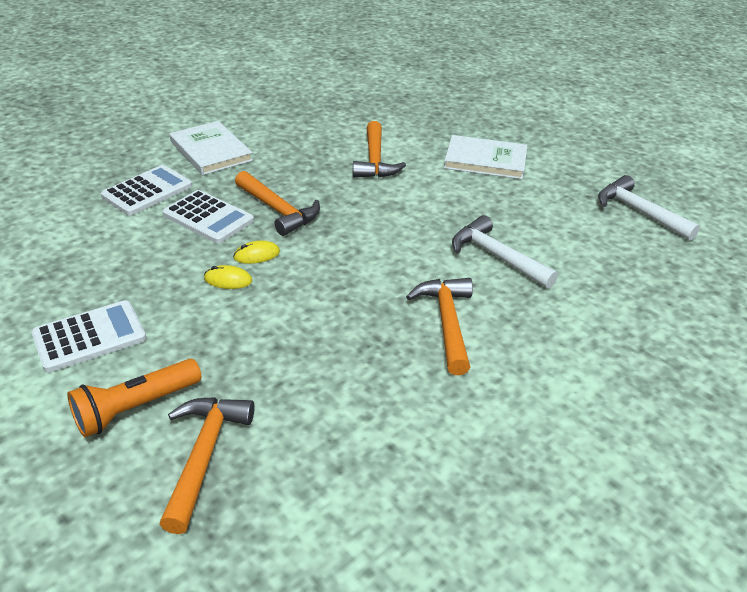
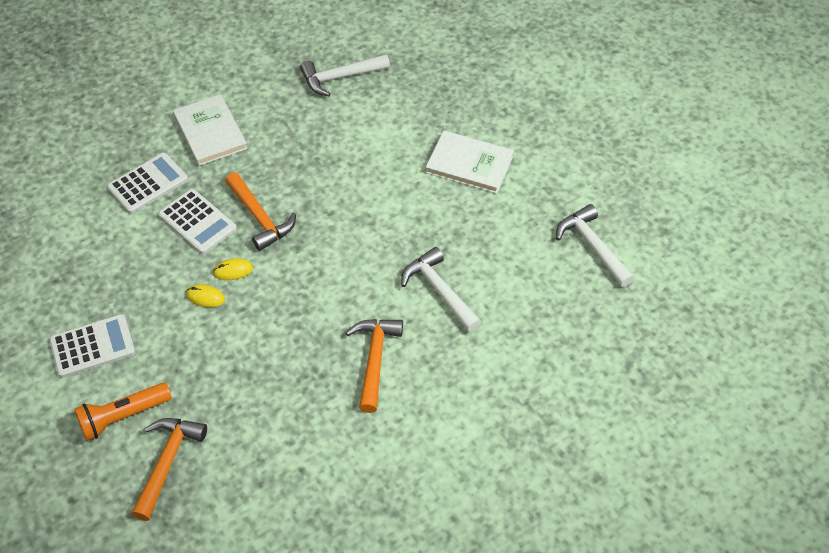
camera: 10 degrees right, 15 degrees up
(335, 110) = (340, 78): none -> white hammer
(375, 160) = (362, 157): orange hammer -> none

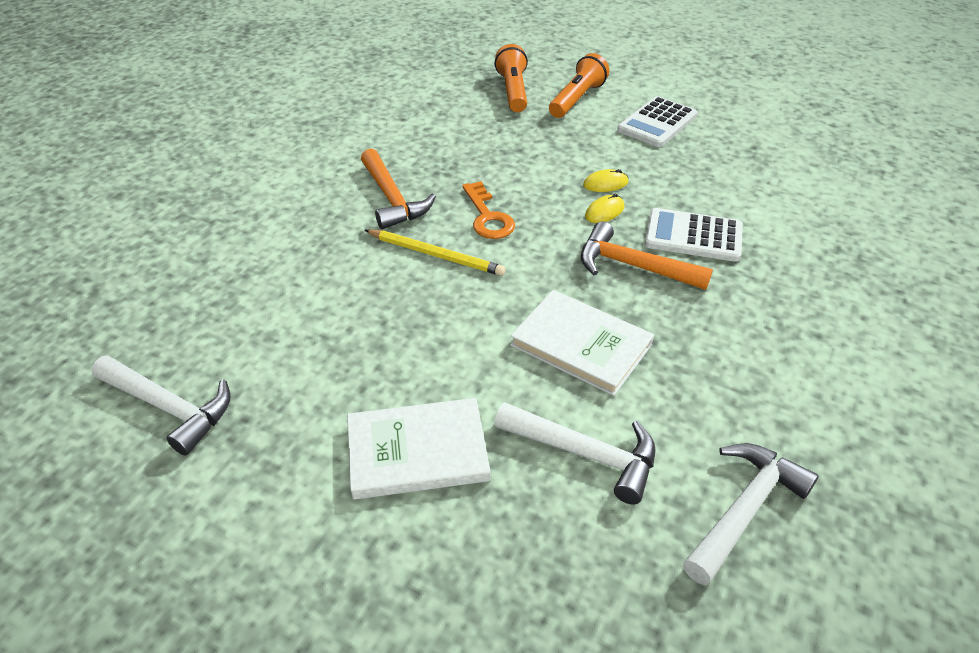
camera: 150 degrees right, 10 degrees down
(148, 184) = (794, 248): white calculator -> none
(167, 462) = (513, 91): orange hammer -> orange flashlight
(210, 132) = (810, 332): white book -> white book (581, 345)
(317, 305) = (488, 217): none -> orange key
(378, 287) = (436, 255): none -> yellow pencil
(439, 290) = (362, 277): white hammer -> white hammer (586, 454)

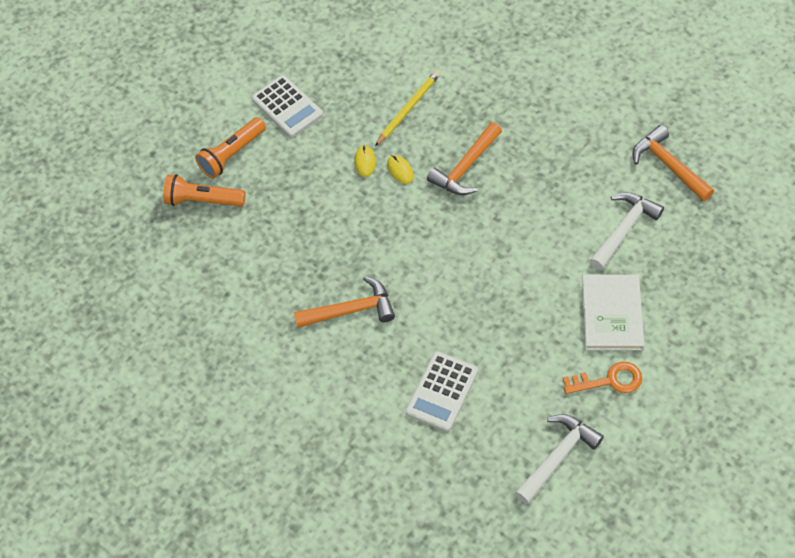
camera: 75 degrees left, 15 degrees up
(436, 255) = (429, 286): yellow pencil -> yellow pencil (408, 109)
(488, 217) = (390, 246): orange key -> orange key (609, 380)
(577, 99) = (232, 154): orange flashlight -> orange flashlight turned 90 degrees counterclockwise
(581, 345) = (537, 213): white book -> none
(693, 236) = (440, 124): white calculator -> white calculator (442, 391)
(744, 509) = (668, 165): white hammer -> orange hammer

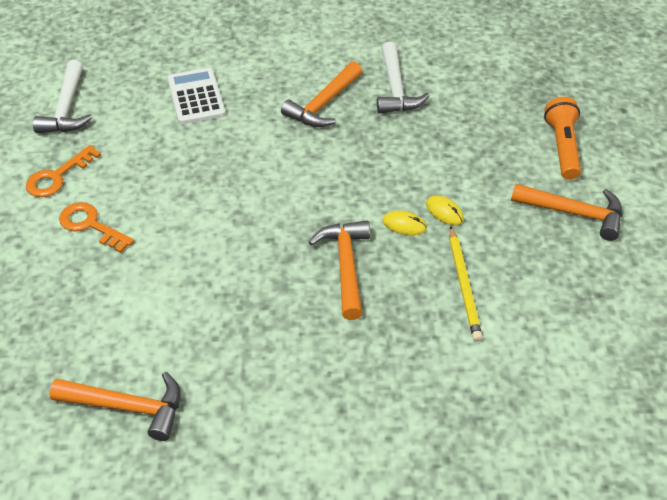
camera: 135 degrees right, 10 degrees down
(203, 200) = (534, 104): orange flashlight -> none
(287, 107) = (574, 213): white calculator -> orange hammer
(612, 314) = (91, 225): white book -> orange key
(624, 229) = (132, 306): white hammer -> white hammer (396, 89)

